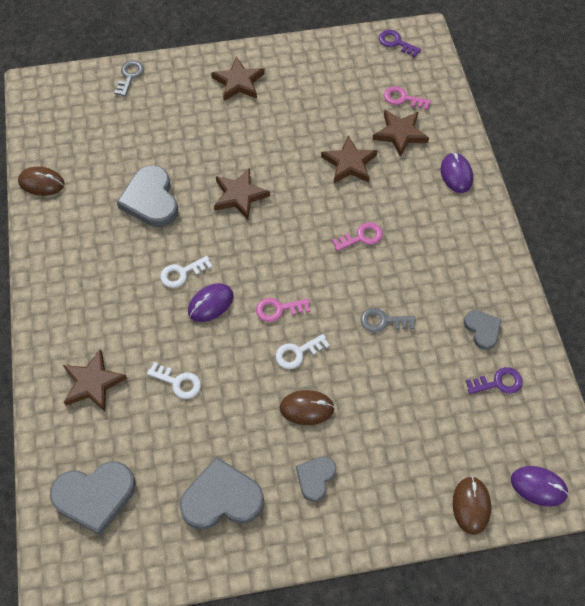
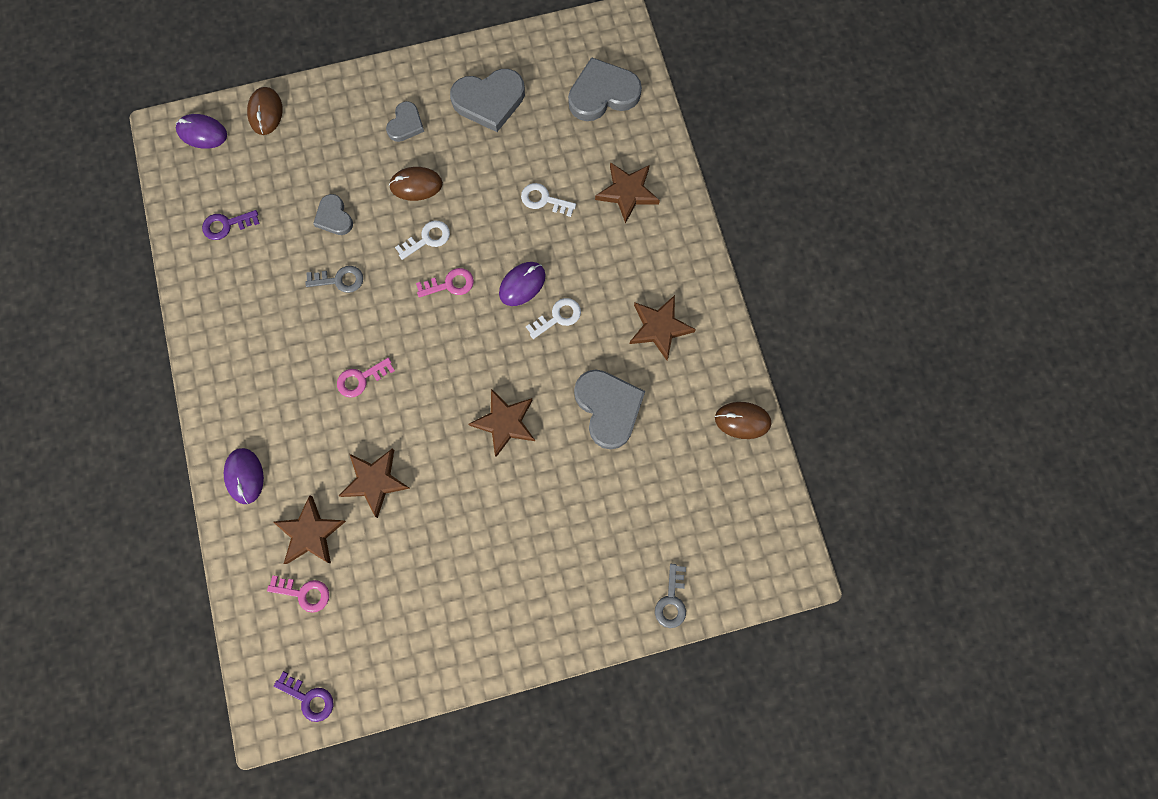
camera: 175 degrees right, 15 degrees up
(238, 82) = (524, 603): brown star -> brown star (659, 328)
(482, 330) = (236, 279): grey heart -> grey heart (334, 217)

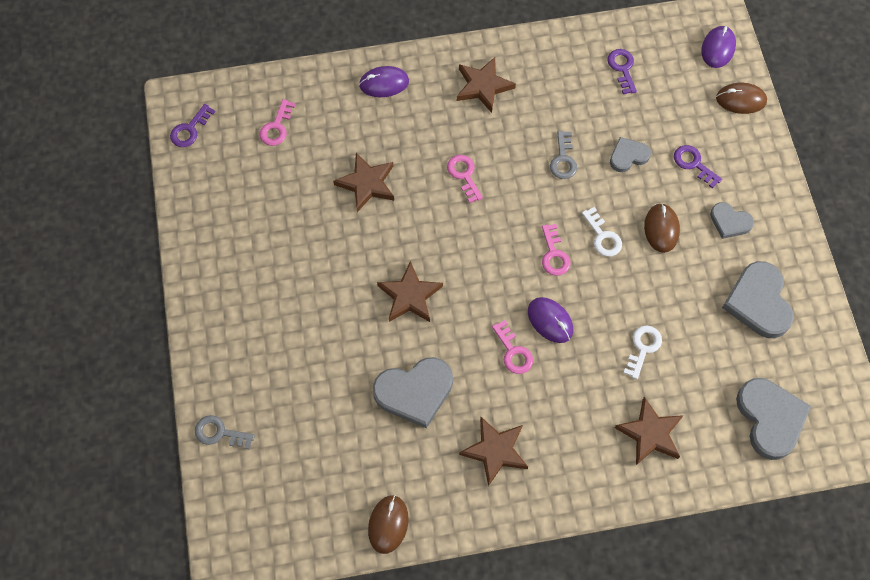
camera: 95 degrees right, 10 degrees down
(310, 533) = (327, 132): brown star -> brown star (483, 86)
(342, 156) = (694, 164): none -> purple key
(557, 317) = (513, 352): white key -> pink key

